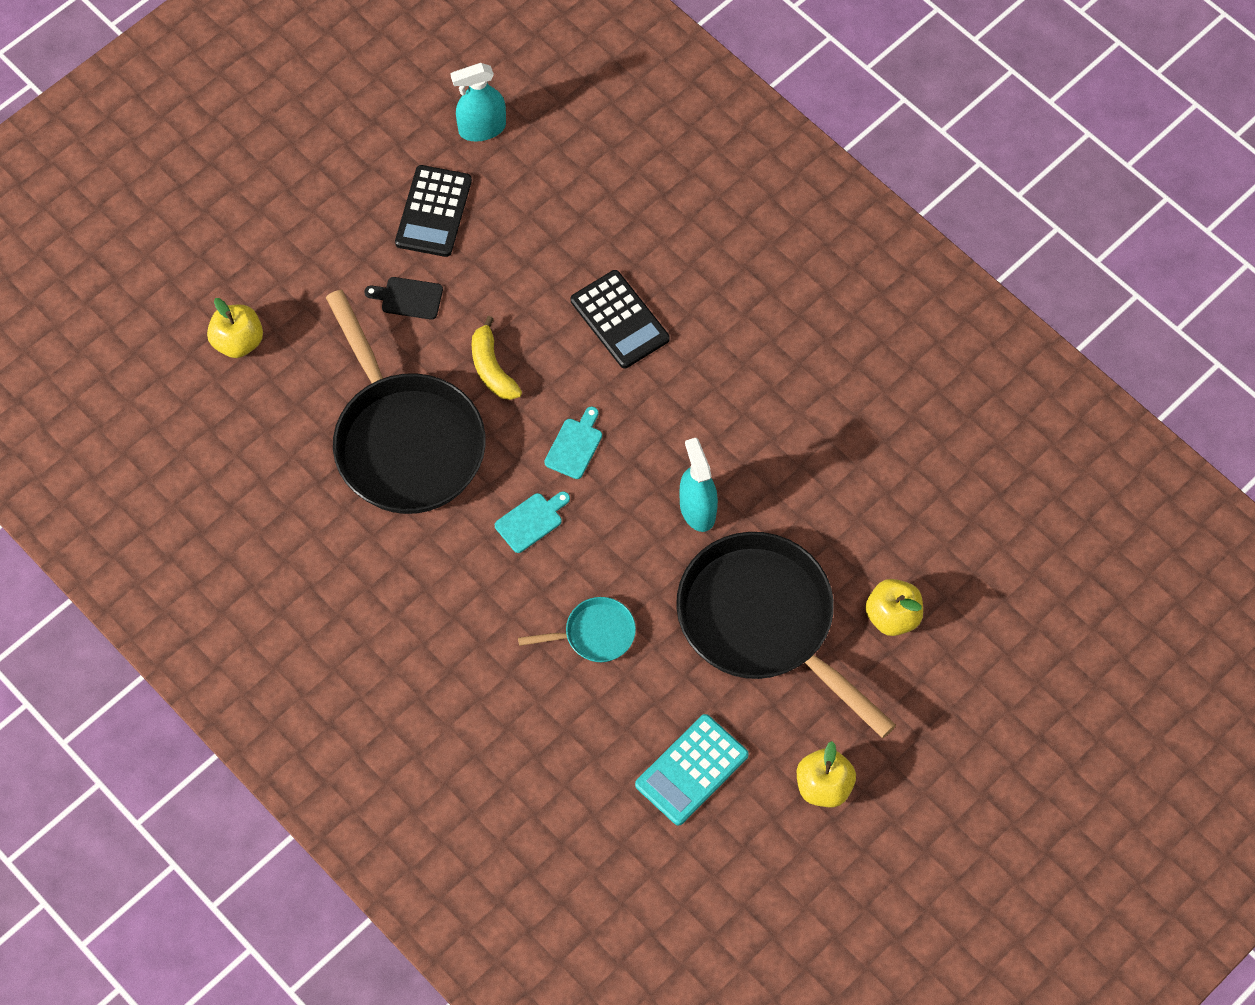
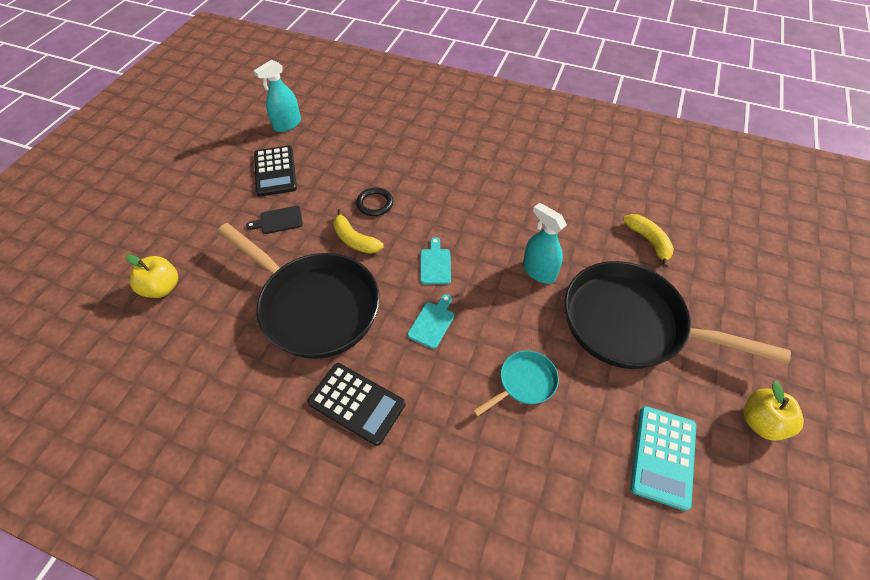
camera: 25 degrees left, 10 degrees down
(543, 322) = (375, 204): none -> black ring
(619, 320) = (422, 187): black calculator -> black calculator (357, 403)
(868, 528) = (648, 241): none -> yellow banana
(892, 616) = (705, 285): yellow apple -> none

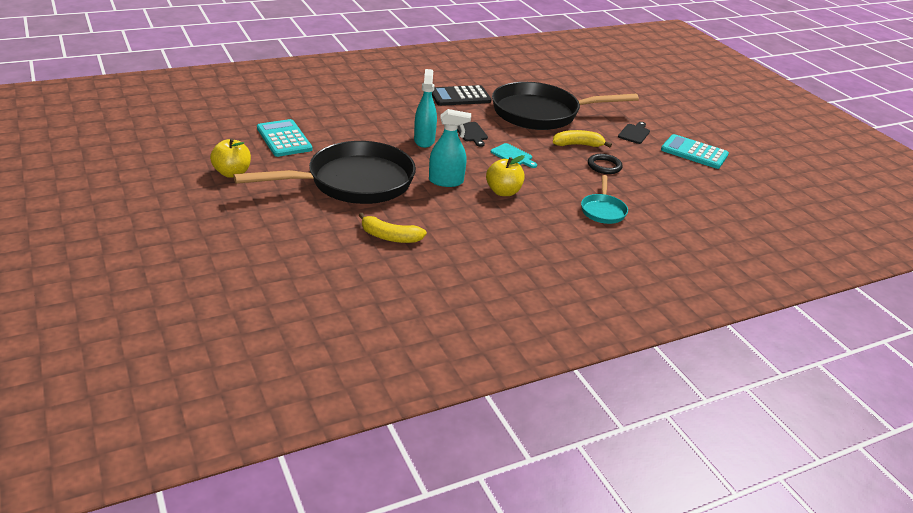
camera: 130 degrees right, 20 degrees down
(162, 288) = (620, 89): yellow apple -> yellow apple (503, 192)
(275, 171) = (694, 152): black calculator -> turquoise calculator
(287, 124) = (756, 180): turquoise spray bottle -> turquoise spray bottle (424, 140)
(432, 323) = (471, 133): turquoise cutting board -> black cutting board
(524, 383) = (389, 133): turquoise pan -> turquoise pan (603, 210)

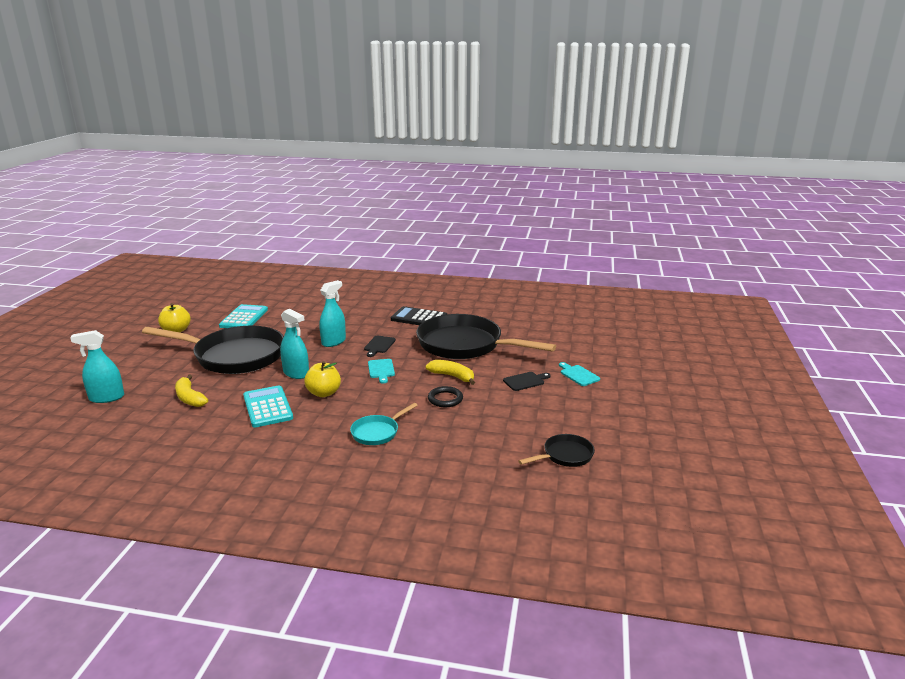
camera: 40 degrees right, 10 degrees down
(301, 266) = (106, 398): none -> turquoise spray bottle
(660, 117) = (578, 375): none -> turquoise cutting board
(694, 152) = (558, 413): turquoise calculator -> turquoise calculator (267, 407)
(746, 183) = (565, 455): none -> black pan

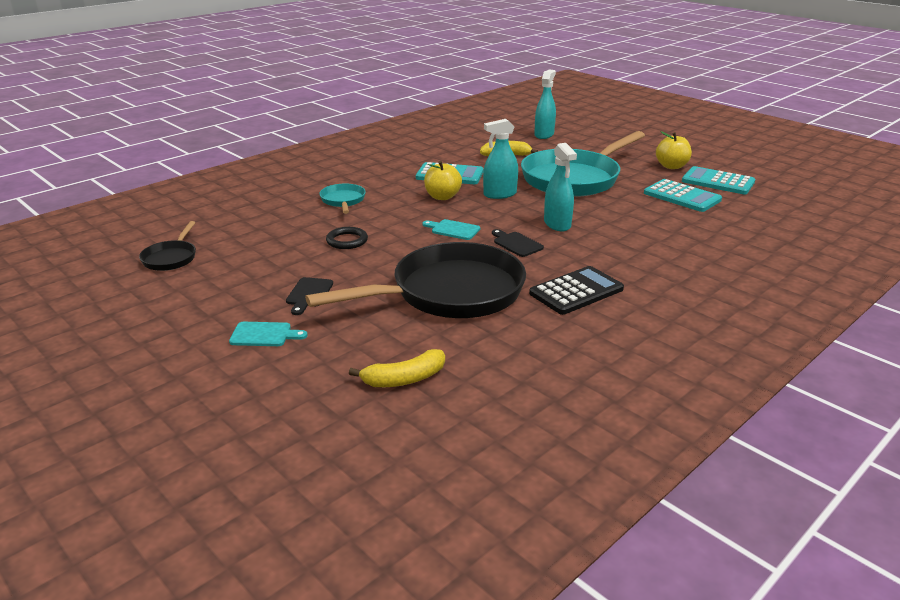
camera: 125 degrees right, 5 degrees up
(203, 313) = (718, 182): none -> turquoise calculator
(234, 356) = (574, 179): black pan -> turquoise pan
(452, 376) = (384, 259): yellow banana -> yellow banana (404, 379)

